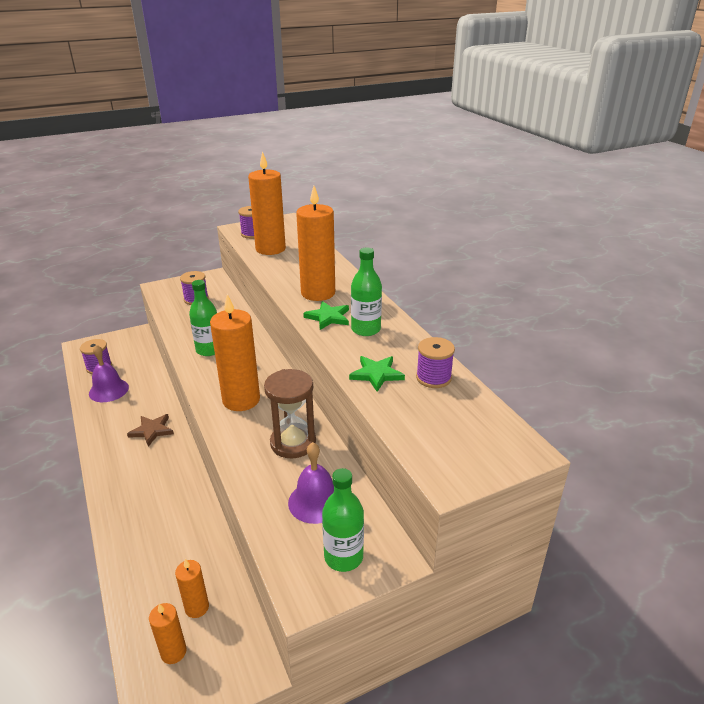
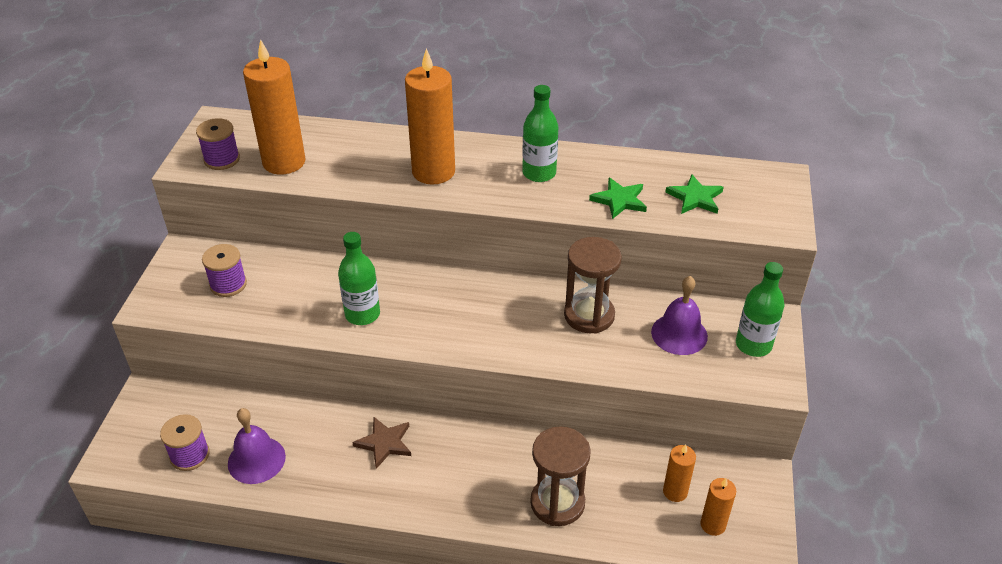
camera: 55 degrees left, 10 degrees up
(145, 538) = (557, 503): none -> brown hourglass
(241, 400) = (486, 324): orange candle -> none
(328, 317) = (491, 186): green star -> green star (695, 198)
(433, 378) = (654, 173): purple spool -> none

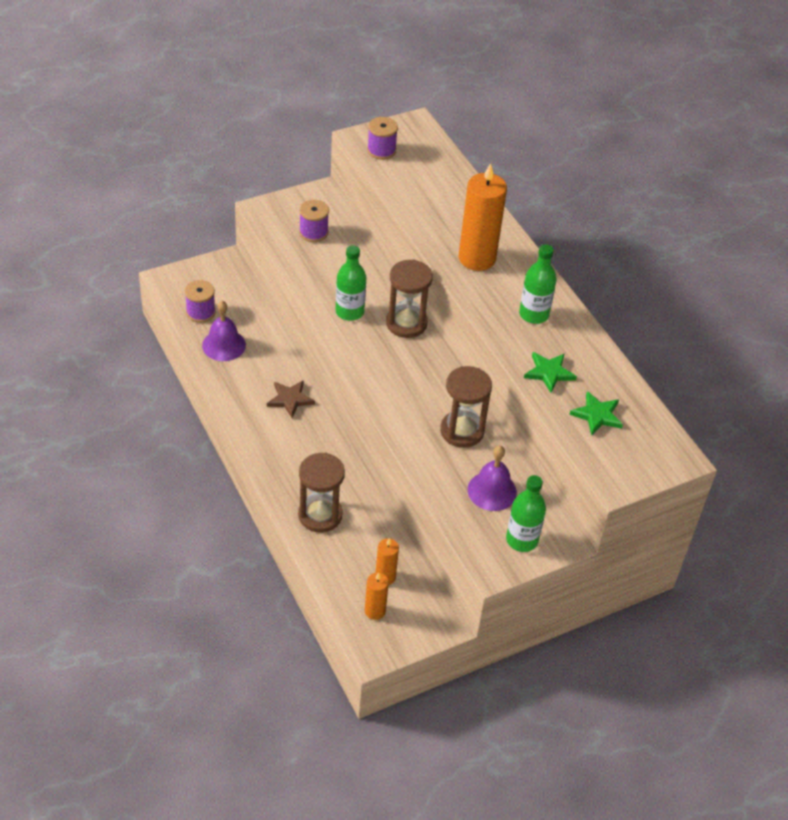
camera: 50 degrees right, 5 degrees up
(284, 162) = (409, 180): orange candle -> none
(419, 282) = (406, 323): none -> brown hourglass

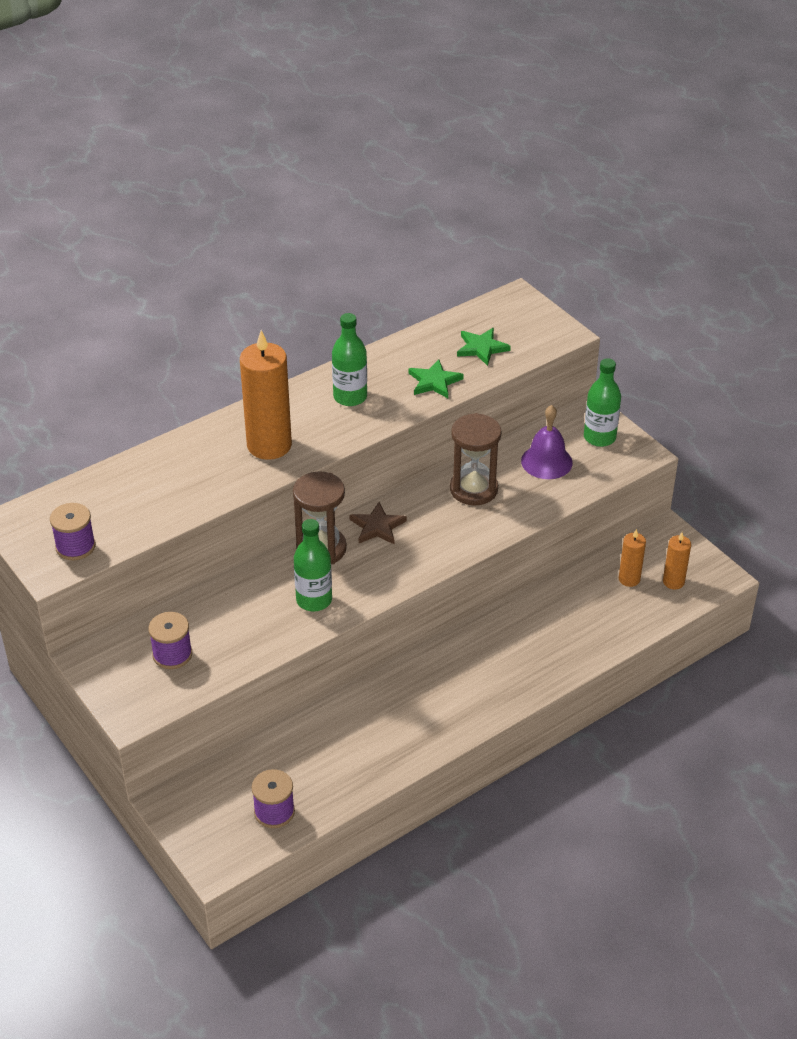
camera: 95 degrees left, 5 degrees down
(224, 345) = (330, 775): purple bell -> none
(290, 399) = (406, 693): brown star -> brown star (377, 526)
(320, 515) = (569, 640): brown hourglass -> none

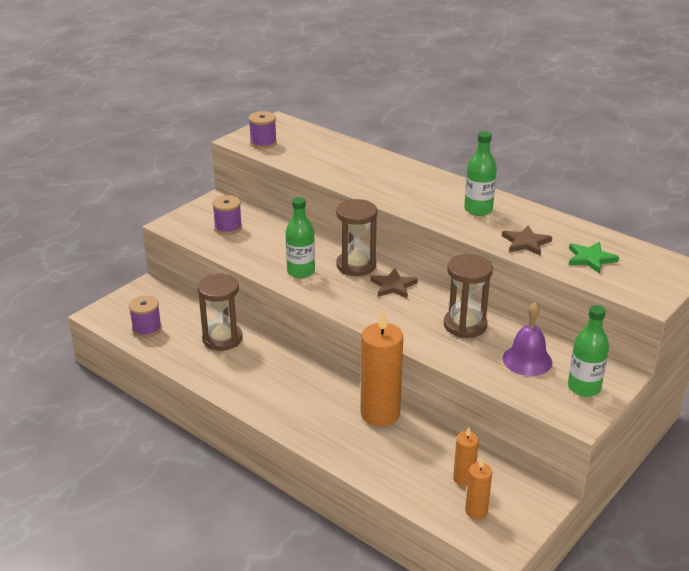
camera: 75 degrees right, 10 degrees down
(269, 445) = (400, 188): orange candle -> orange candle (380, 414)
(327, 734) = (222, 339): none -> brown hourglass
(434, 381) = (526, 243): green star -> brown star

